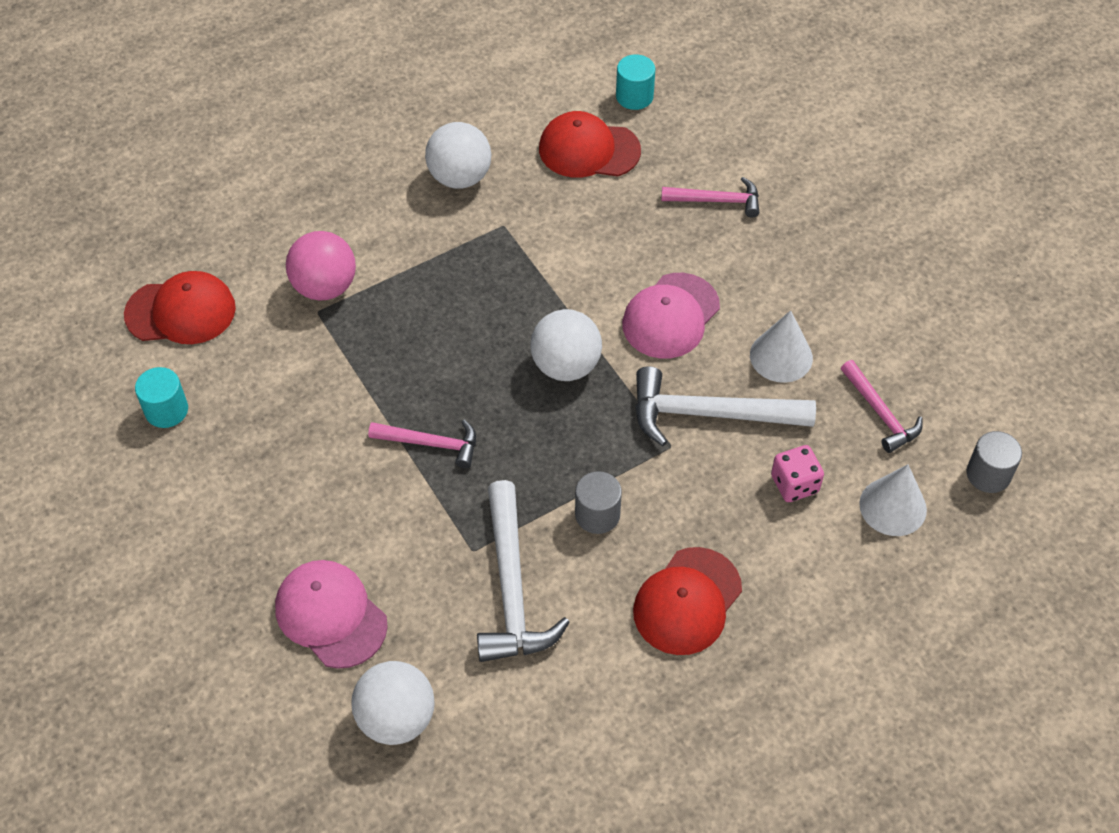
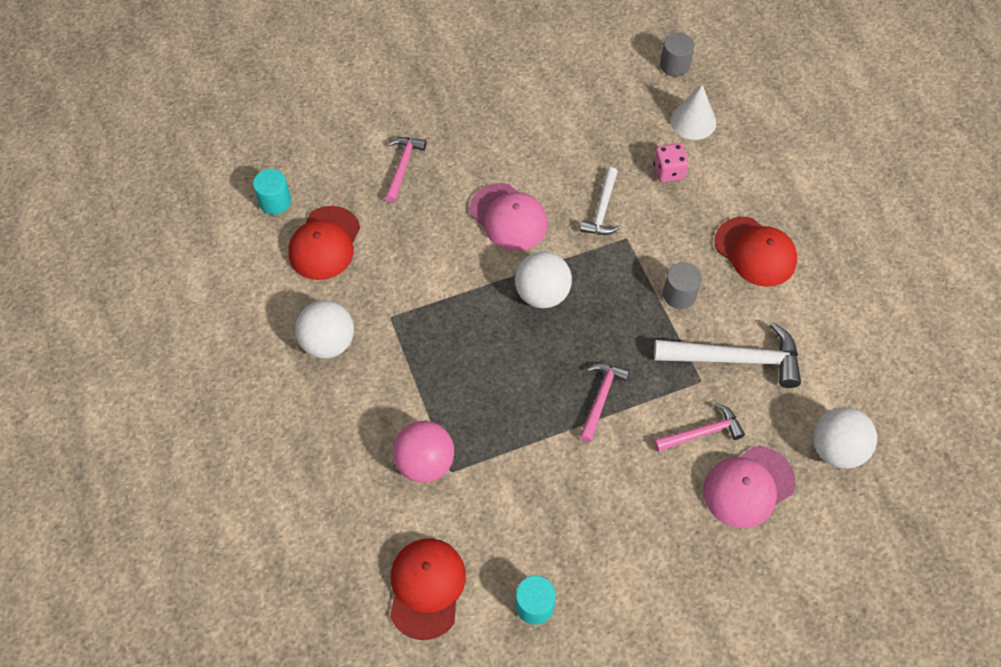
camera: 80 degrees left, 5 degrees up
(709, 413) = (602, 209): white hammer -> white hammer, size x0.60
(781, 356) = (559, 157): white cone -> none
(880, 413) = (617, 111): pink hammer -> pink hammer (702, 433)

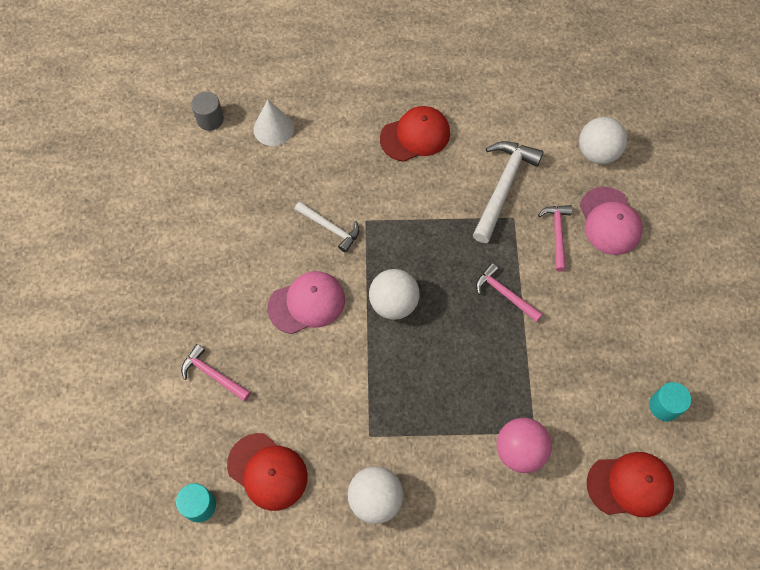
camera: 70 degrees left, 5 degrees up
(426, 588) = (630, 485): red cap -> red cap turned 150 degrees clockwise
(668, 171) = (314, 165): pink dice -> none
(679, 294) = (433, 203): grey cylinder -> none

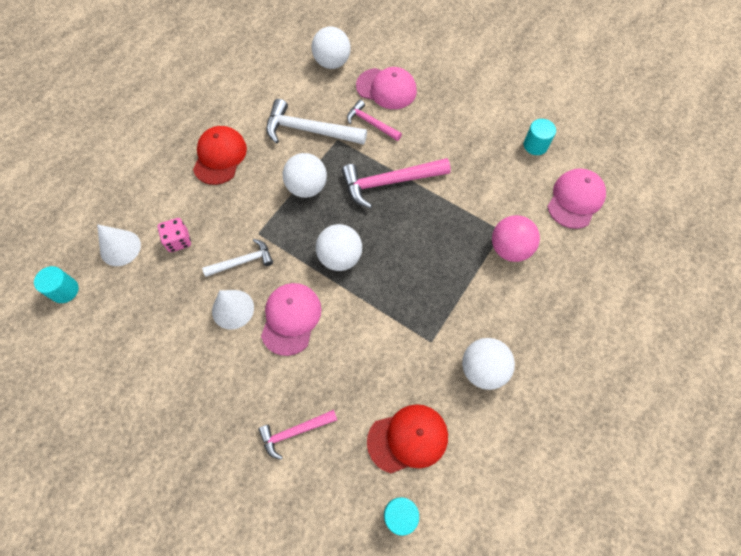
camera: 55 degrees left, 0 degrees up
(210, 119) = (64, 290): grey cylinder -> turquoise cylinder
(282, 252) = (233, 309): none -> white cone
(312, 165) = (178, 241): none -> pink dice
(442, 227) = (307, 187): none -> white ball
(503, 187) = (309, 130): white hammer -> white hammer turned 45 degrees counterclockwise
(505, 294) = (389, 182): pink hammer -> pink hammer, size x1.68
(630, 485) = (575, 199): red cap -> pink cap

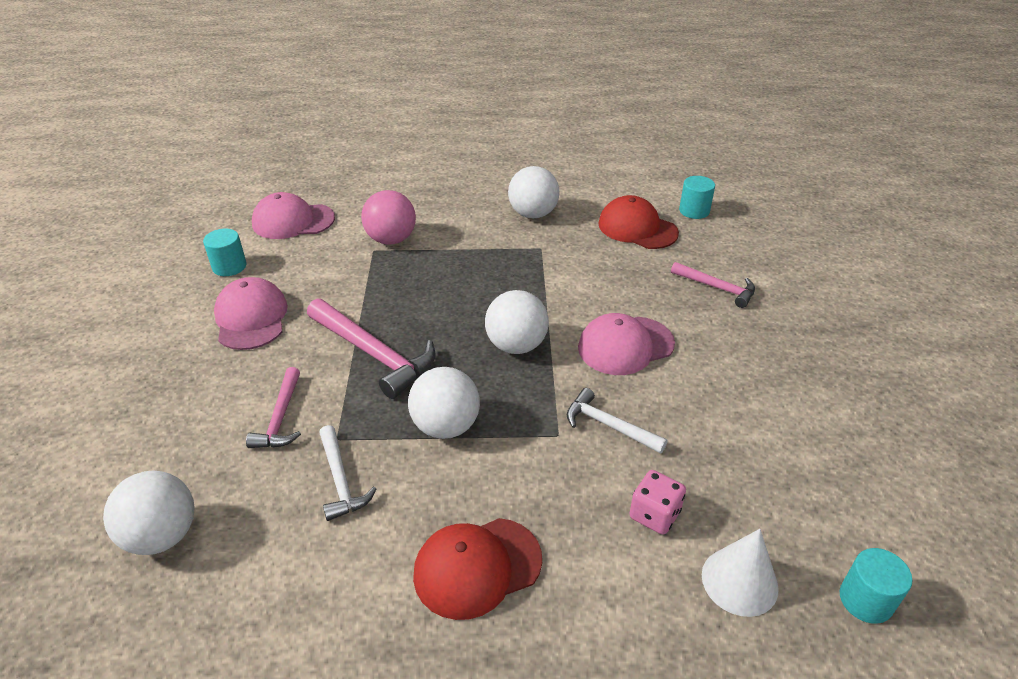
camera: 125 degrees left, 25 degrees down
(233, 309) = (670, 397): white cone -> none
(309, 130) = (340, 480): white hammer -> white hammer, size x0.60
(386, 89) = (196, 434): pink cap -> pink cap (251, 318)

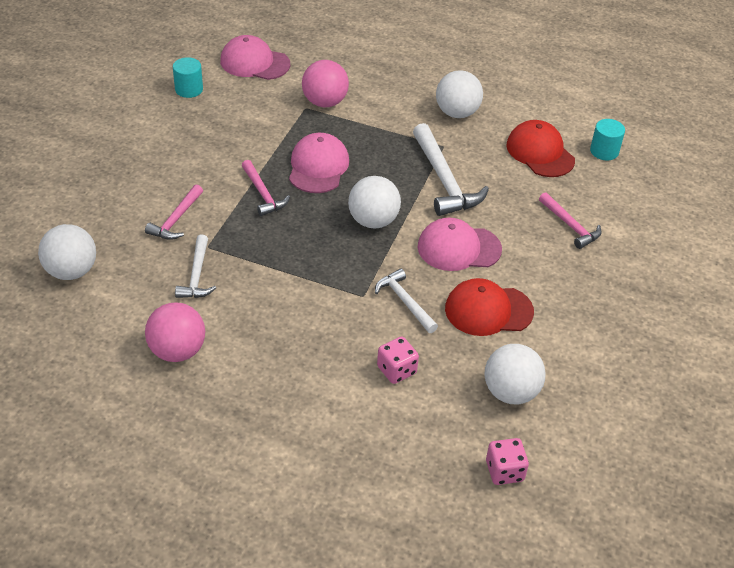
camera: 20 degrees right, 5 degrees up
(251, 318) = (187, 137): pink cap -> pink cap (318, 167)
(364, 598) = (177, 351): none -> pink ball
(374, 354) = (263, 194): pink hammer -> pink hammer, size x0.60
(446, 426) = (286, 263): white ball -> white ball (510, 392)
(477, 567) = (257, 359): red cap -> red cap (488, 310)
(563, 281) = (444, 180): none -> white hammer
(739, 581) = (425, 429): white cone -> none
(865, 600) = (504, 471): turquoise cylinder -> pink dice

